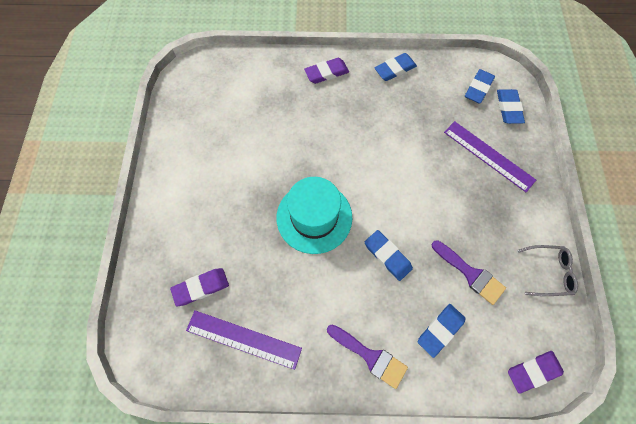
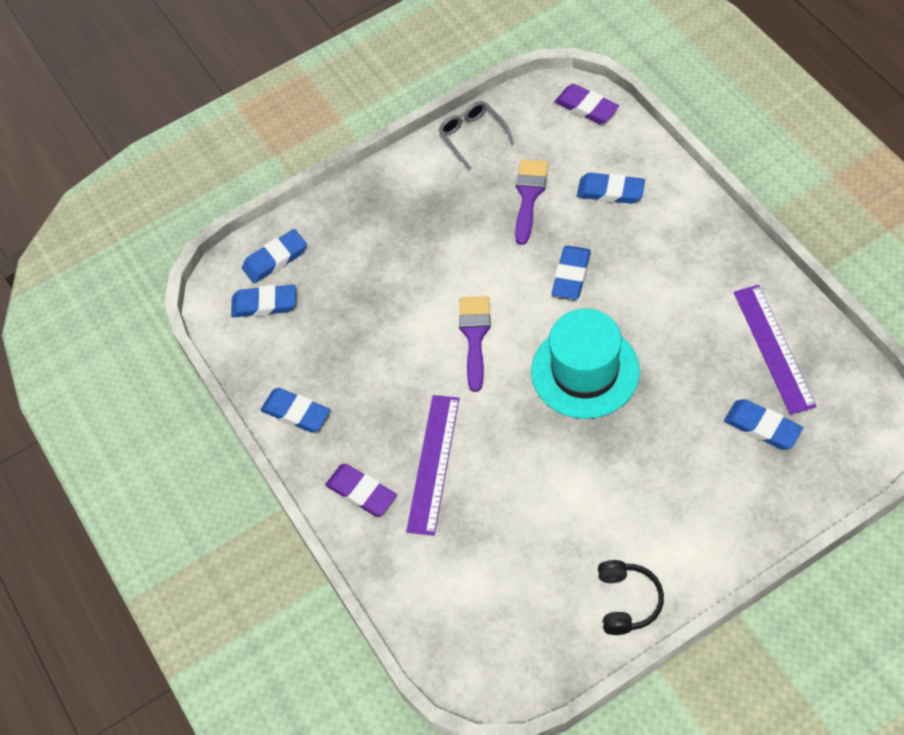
camera: 115 degrees left, 10 degrees down
(172, 148) = (627, 601): none -> black headphones
(201, 287) = (762, 427): purple eraser -> blue eraser
(370, 356) = (688, 232): purple brush -> purple brush (475, 336)
(488, 155) = (363, 247): purple ruler -> purple ruler (433, 463)

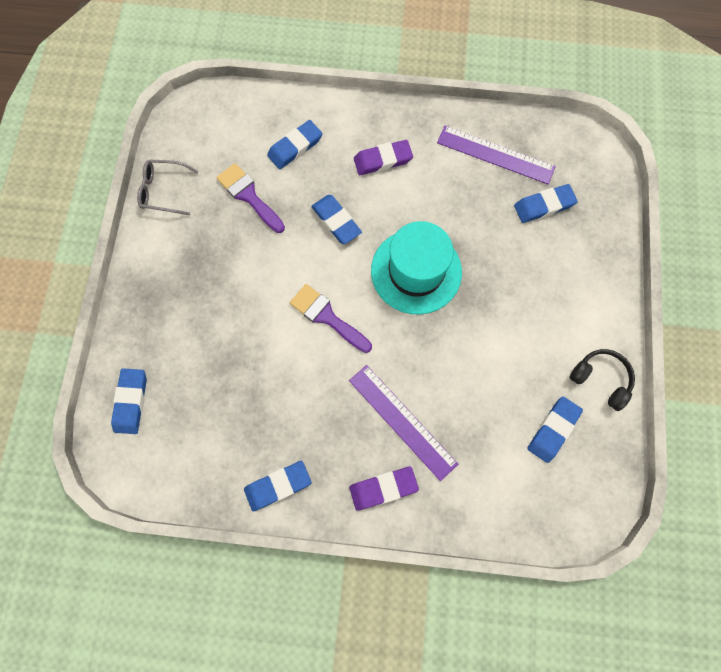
camera: 60 degrees left, 15 degrees up
(264, 304) = (163, 439): blue eraser -> blue eraser (553, 430)
(586, 107) = (215, 107): purple eraser -> purple eraser (382, 160)

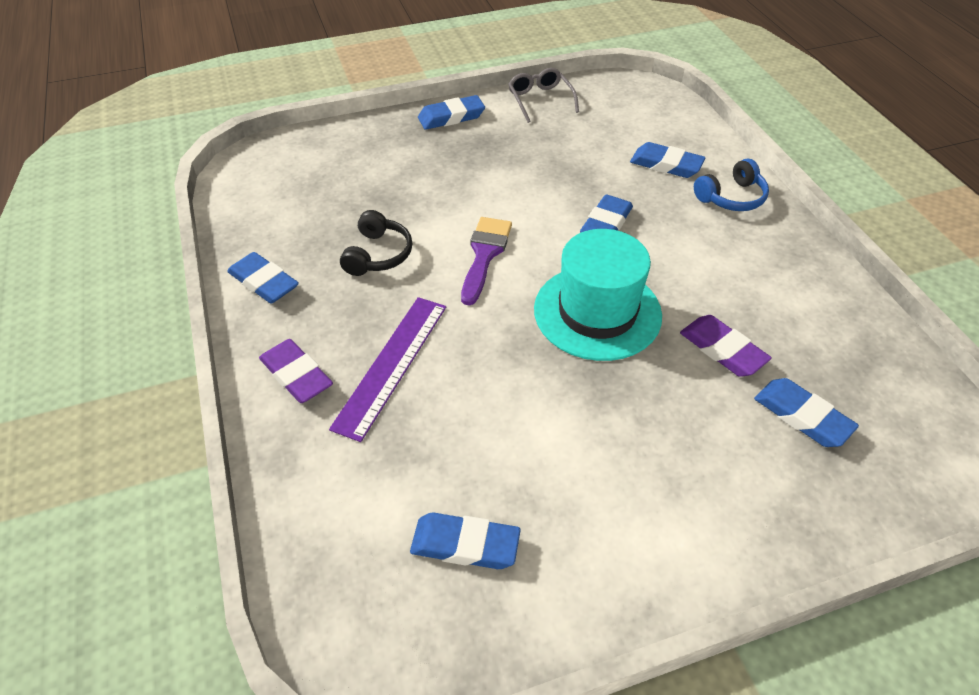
camera: 65 degrees right, 25 degrees down
(131, 402) = (310, 152): blue eraser -> blue eraser (451, 117)
(249, 196) = (581, 152): purple brush -> none
(351, 127) = (731, 197): none -> blue headphones
(382, 160) = (716, 235): purple eraser -> purple eraser (722, 350)
(495, 155) = (825, 337): purple ruler -> none
(601, 379) = (583, 587): black headphones -> black headphones (378, 254)

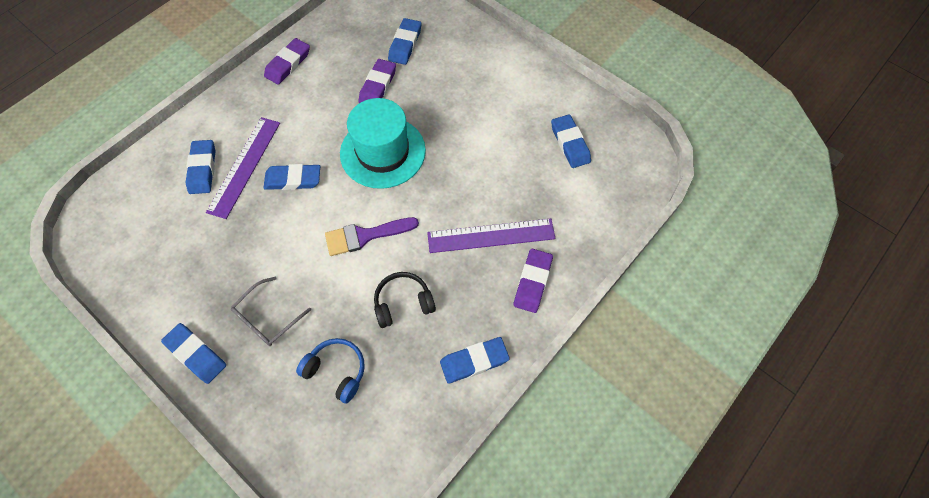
camera: 120 degrees left, 15 degrees up
(264, 282) = (474, 361): blue eraser -> blue eraser turned 60 degrees clockwise
(540, 100) = (137, 295): grey glasses -> grey glasses (267, 318)
(650, 194) = (245, 166): none -> purple ruler
(731, 197) = (227, 120): blue headphones -> blue headphones (336, 371)
(810, 273) = (288, 64): none -> purple eraser

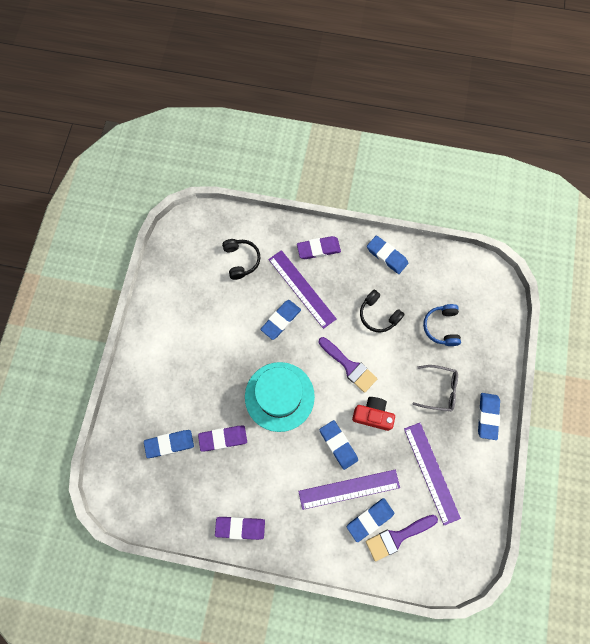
camera: 120 degrees left, 10 degrees up
(166, 184) = (397, 537): none -> purple brush
(193, 253) = (431, 472): none -> purple ruler
(296, 229) = (372, 415): none -> red camera
(566, 190) = (241, 260): none -> black headphones
(570, 143) = (201, 275): blue eraser -> blue eraser (281, 320)

